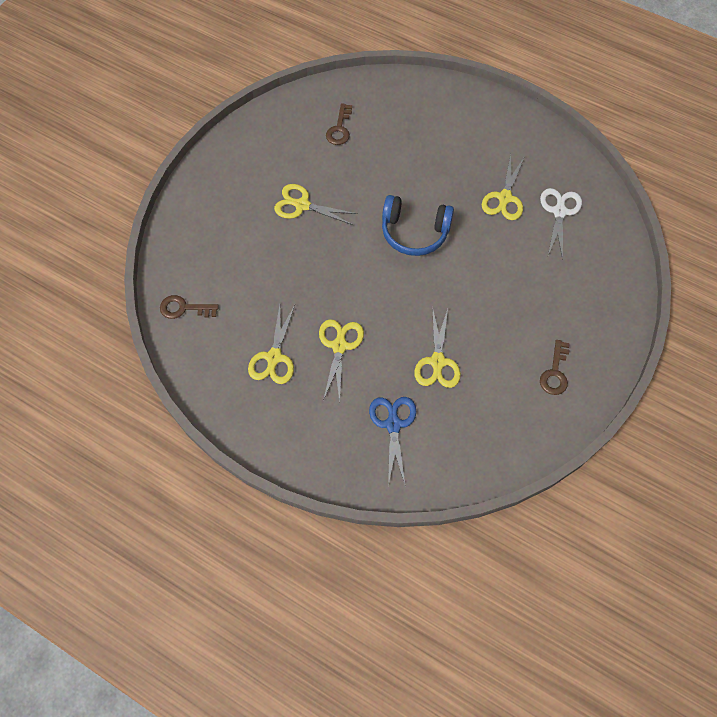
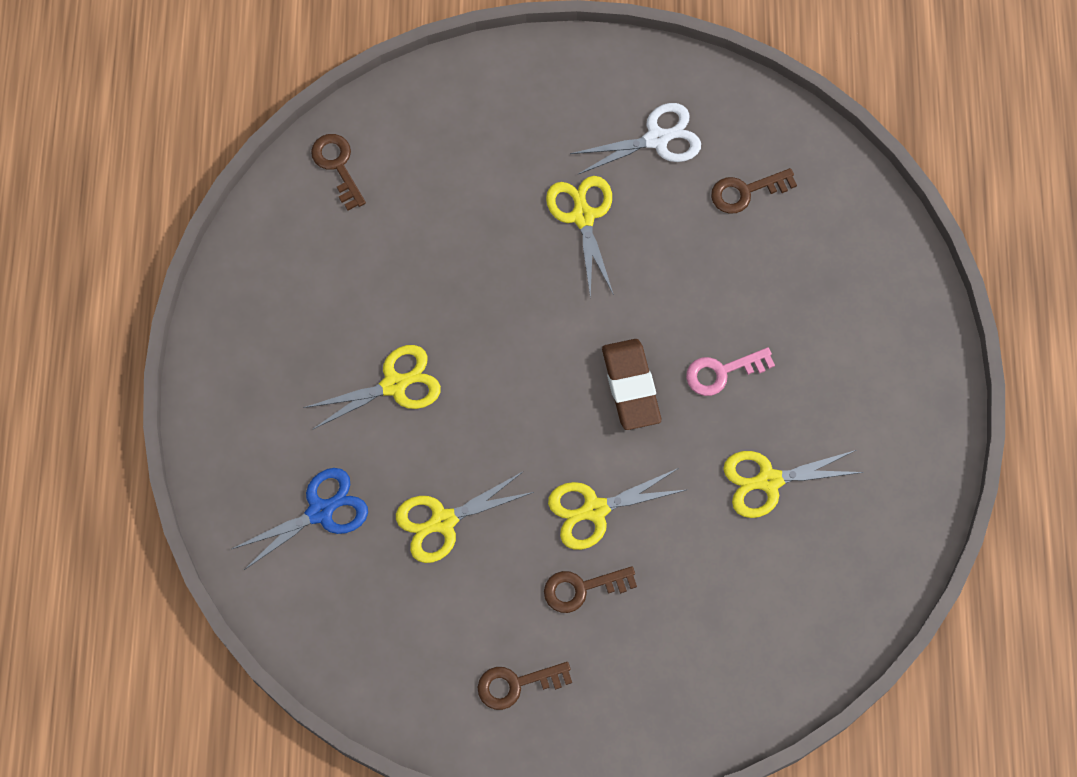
camera: 60 degrees right, 5 degrees up
(274, 357) = (332, 314): yellow scissors -> yellow scissors (595, 510)
(414, 232) = (631, 386): blue headphones -> brown eraser
(432, 188) = (722, 372): none -> pink key
(516, 312) = (582, 588): none -> brown key
(559, 212) = (793, 570): white scissors -> white scissors (656, 139)

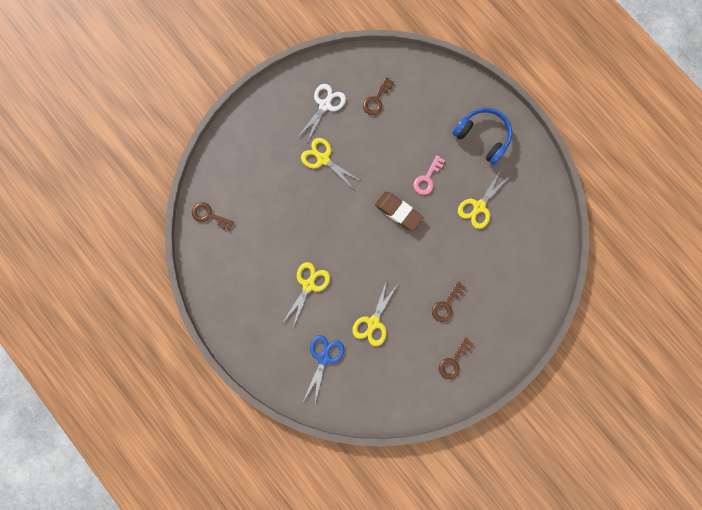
camera: 40 degrees left, 10 degrees up
(595, 510) = (425, 270): yellow scissors -> none
(870, 379) = (483, 137): none -> blue headphones

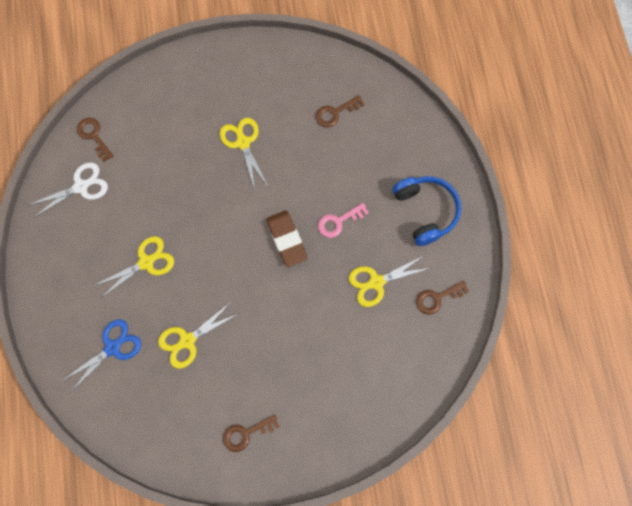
camera: 30 degrees right, 5 degrees down
(325, 105) = (279, 90): white scissors -> white scissors (81, 187)
(446, 305) = (276, 367): brown key -> brown key (437, 298)

